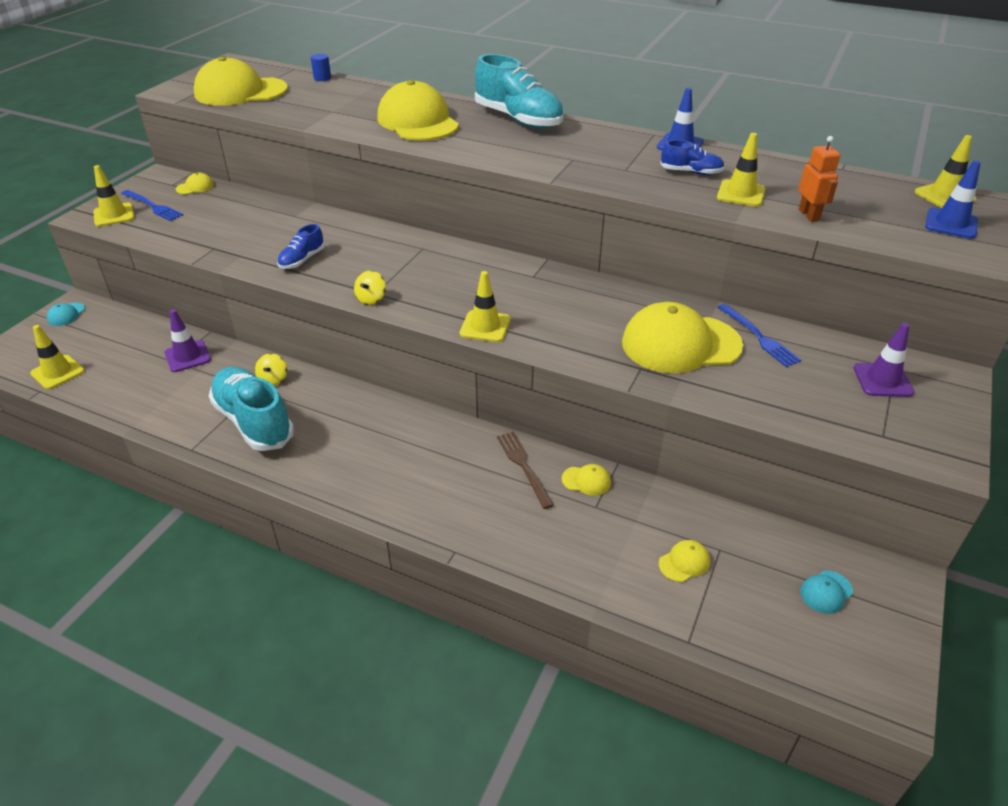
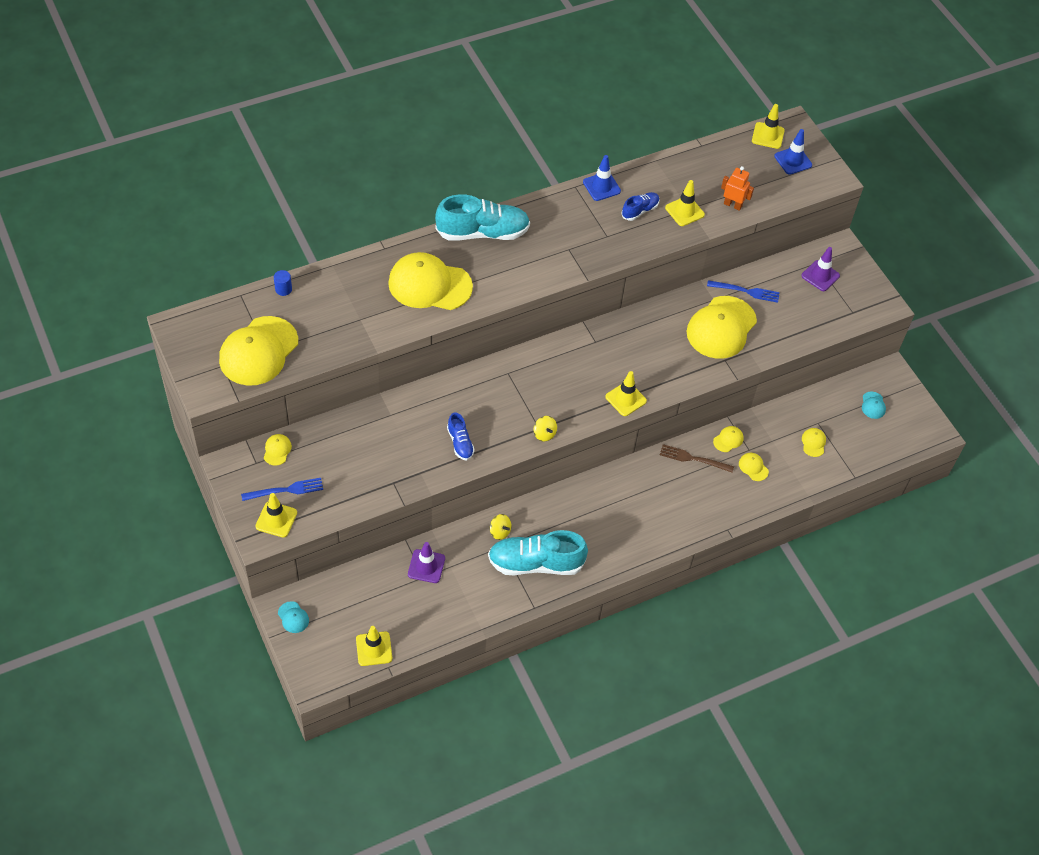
camera: 55 degrees left, 15 degrees up
(574, 524) = (753, 467): none -> yellow cap

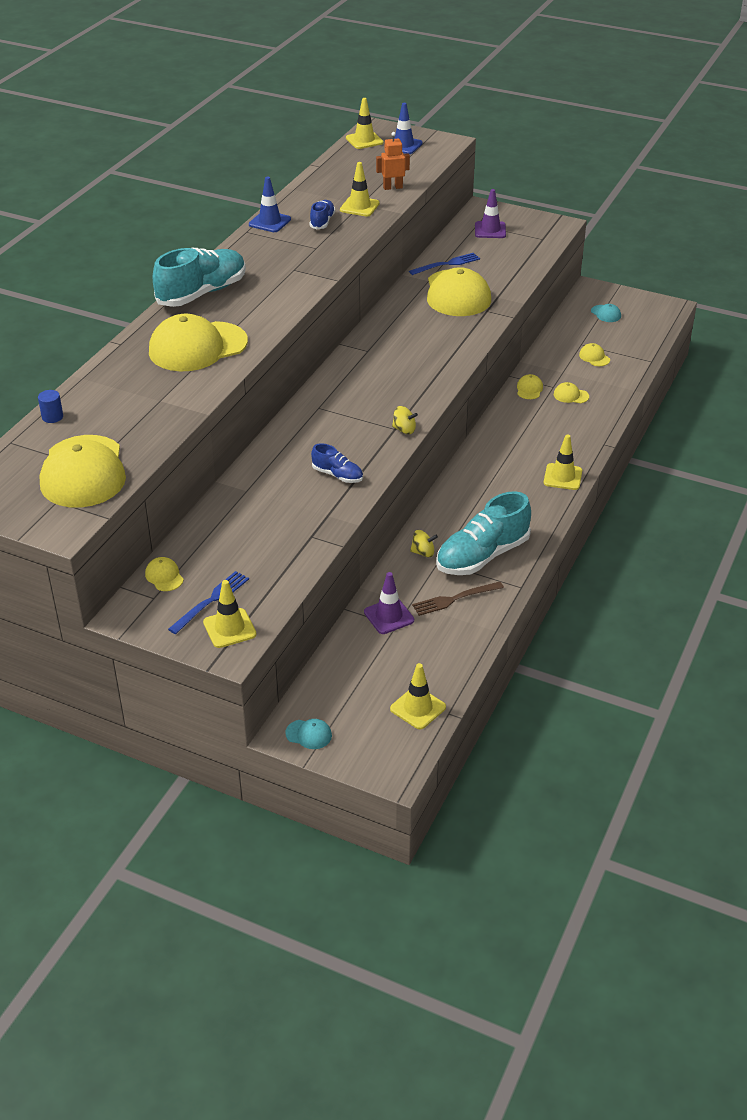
camera: 35 degrees left, 15 degrees down
(625, 399) = (441, 373): yellow traffic cone -> yellow traffic cone (562, 477)
(692, 459) = (518, 415): brown fork -> brown fork (454, 599)

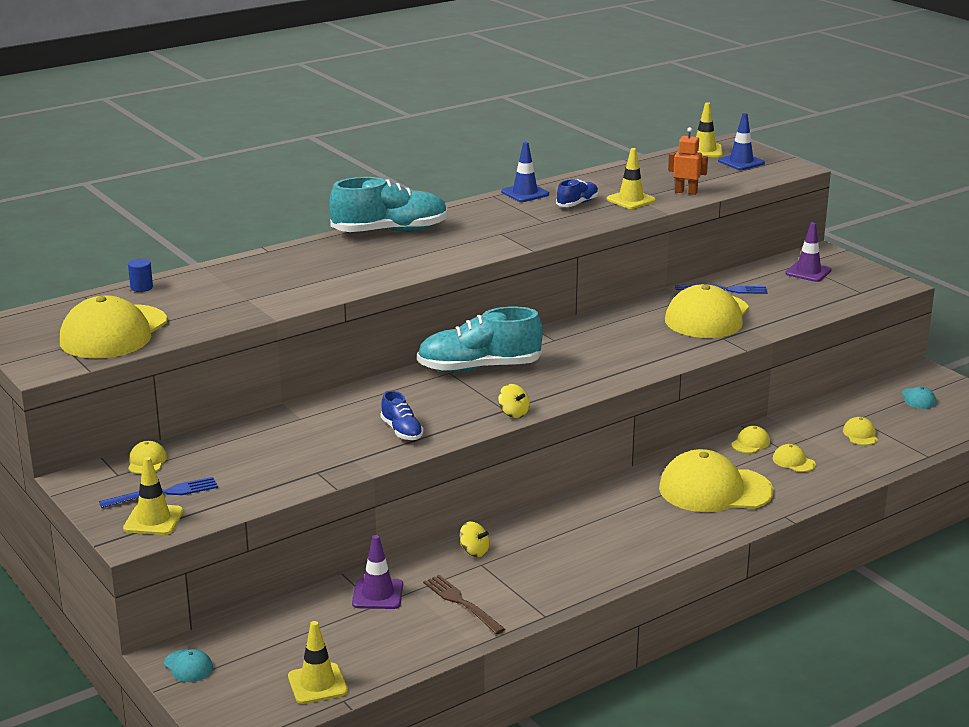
camera: 30 degrees right, 15 degrees down
(197, 347) = (333, 269): yellow cap -> yellow cap (715, 490)
(454, 599) = (461, 602): brown fork -> brown fork turned 45 degrees clockwise
(482, 556) = (534, 574): turquoise shoe -> turquoise shoe (479, 368)
(562, 477) = (702, 532): yellow traffic cone -> none

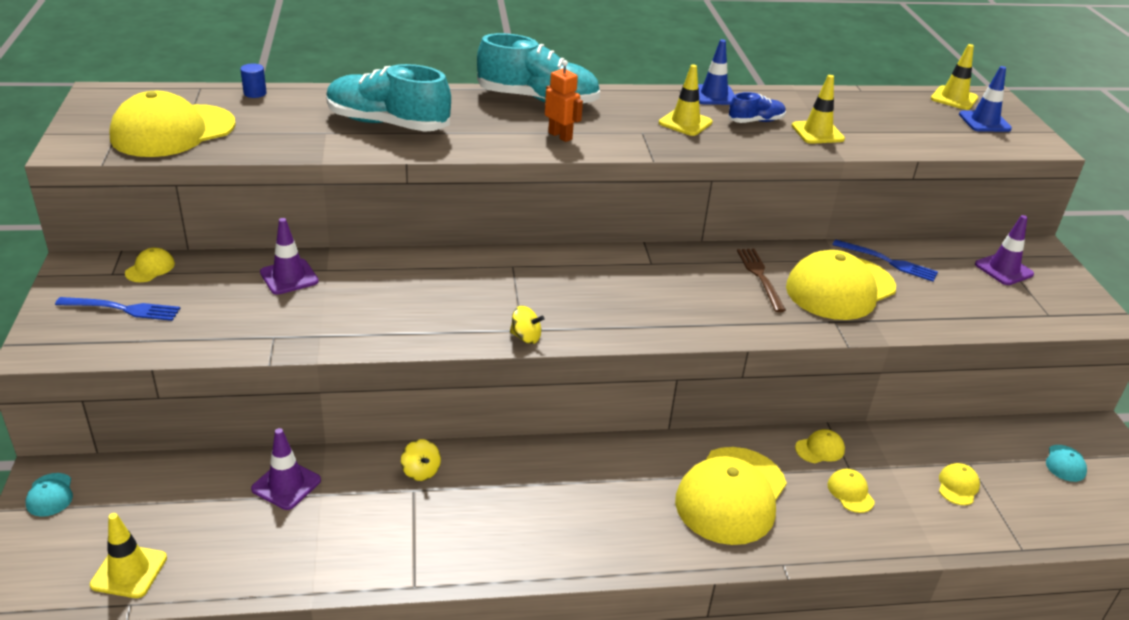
camera: 25 degrees right, 10 degrees up
(153, 520) = (80, 336): yellow traffic cone -> yellow traffic cone (685, 123)
(276, 432) = (289, 277): none -> purple traffic cone
(401, 431) = (399, 318): blue shoe -> none
(461, 602) = (350, 530): brown fork -> brown fork (760, 276)
(479, 368) = (545, 271): turquoise shoe -> turquoise shoe (388, 124)
(513, 413) = (526, 337): yellow spinning top -> yellow spinning top turned 60 degrees counterclockwise
(686, 192) = (888, 140): orange robot -> orange robot (560, 136)
(715, 490) = (731, 495): yellow cap -> yellow cap turned 90 degrees counterclockwise

